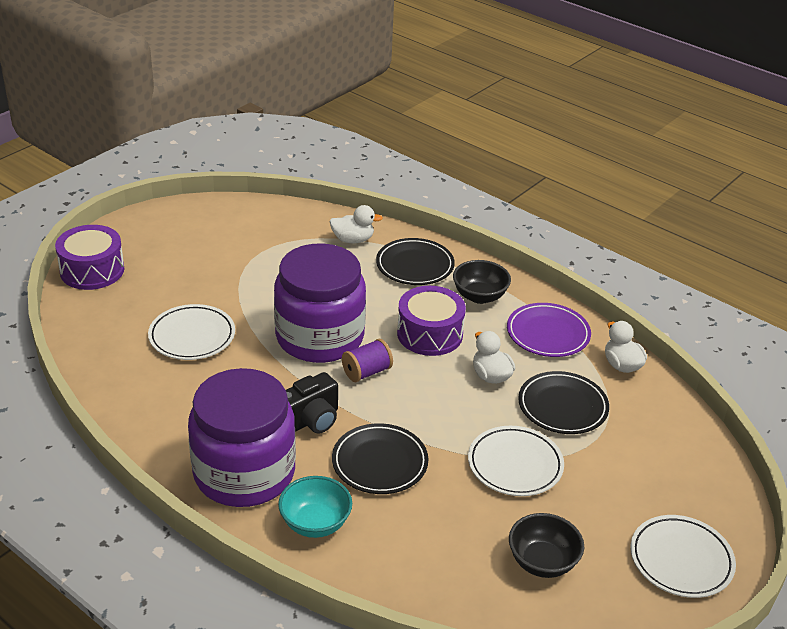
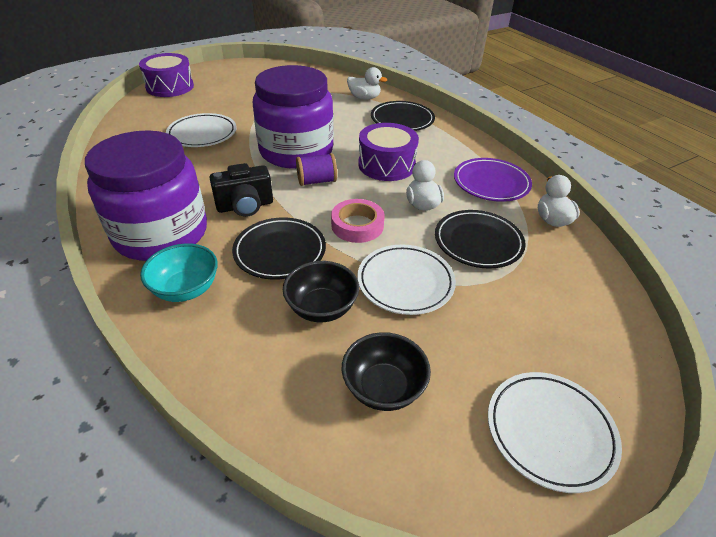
camera: 20 degrees right, 5 degrees up
(439, 415) = (357, 225): none -> pink tape
(479, 296) = (444, 147): black bowl -> black bowl (322, 308)

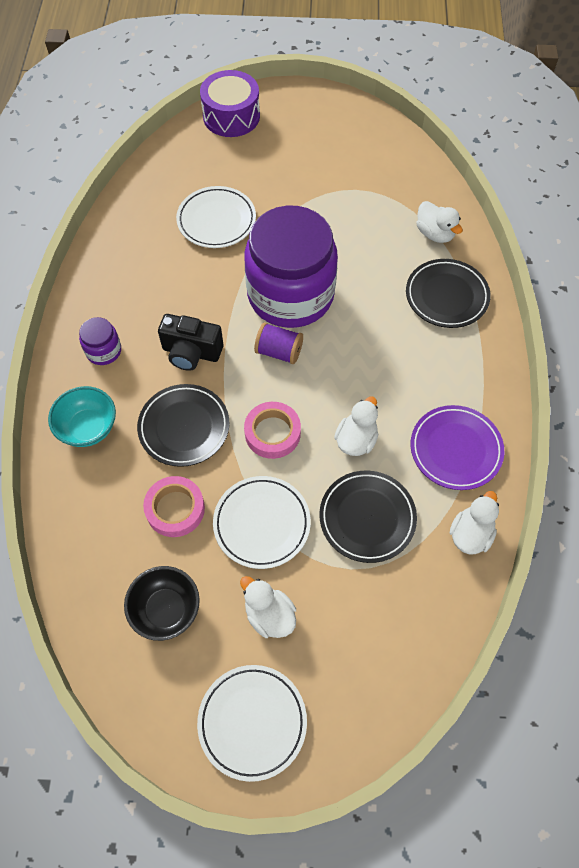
camera: 35 degrees right, 20 degrees up
(161, 233) = (103, 351): purple jar -> purple jar, size x0.40
(322, 308) = (175, 509): black bowl -> pink tape
(386, 165) = (367, 363): purple drum -> none
(476, 340) = (269, 615): none -> white duck

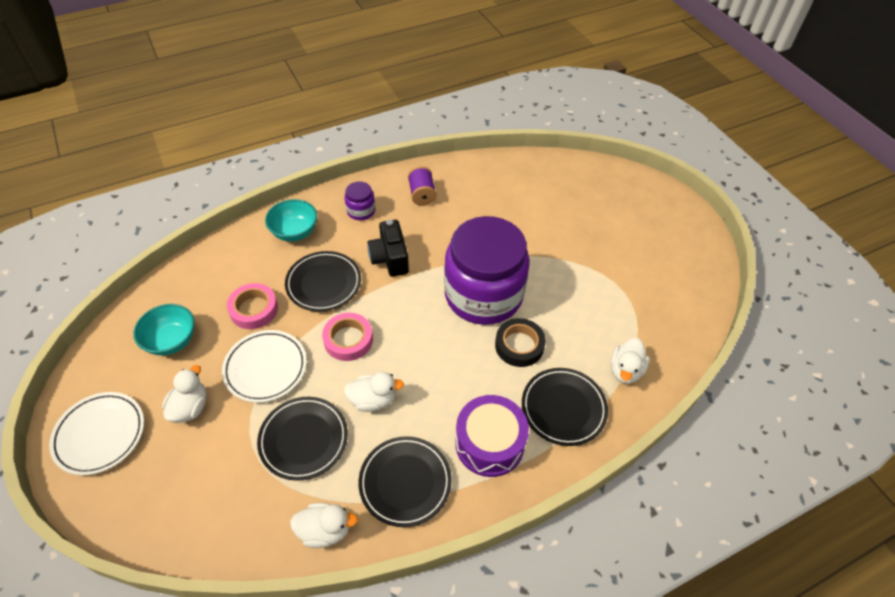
camera: 60 degrees right, 10 degrees down
(166, 610) = (172, 341): black bowl -> turquoise bowl
(216, 220) = (519, 219): white plate -> none
(231, 116) = (625, 182): purple drum -> purple drum (489, 443)
(279, 351) = (425, 311): purple spool -> purple spool (422, 194)
(365, 295) = (519, 345): none -> black tape
(455, 449) = (405, 482): purple plate -> black plate

